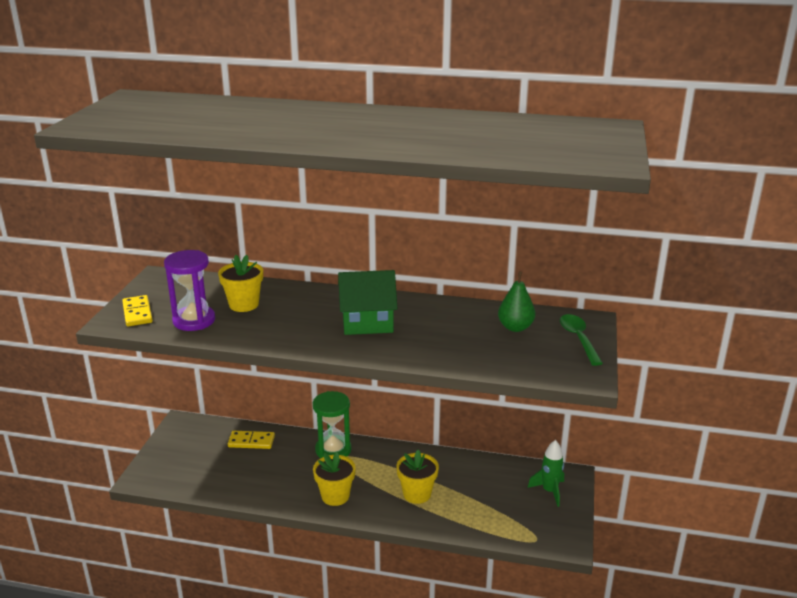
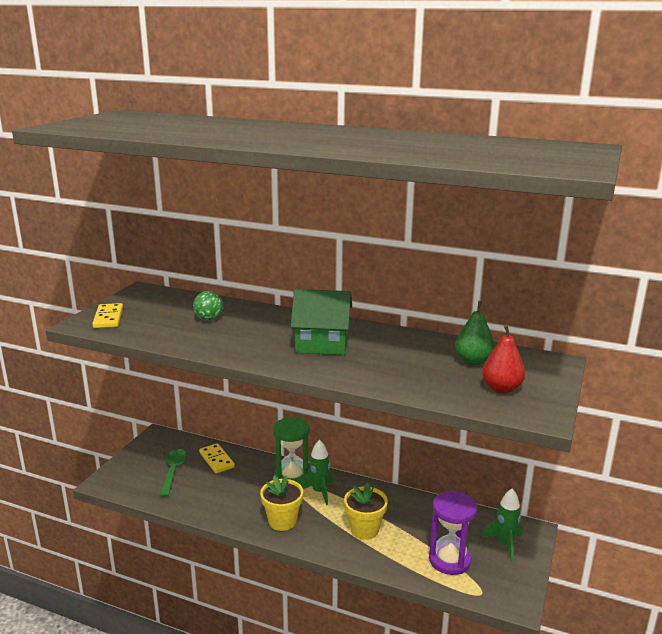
camera: 10 degrees right, 5 degrees down
(194, 320) = (156, 328): purple hourglass -> purple hourglass (449, 560)
(244, 304) = (209, 319): yellow flower pot -> green ball
(251, 442) = (216, 460): yellow domino -> yellow domino turned 45 degrees clockwise
(364, 462) = (319, 492): none -> green rocket
(547, 353) = (501, 388): none -> red pear
(578, 339) = (539, 378): green spoon -> green spoon (173, 471)

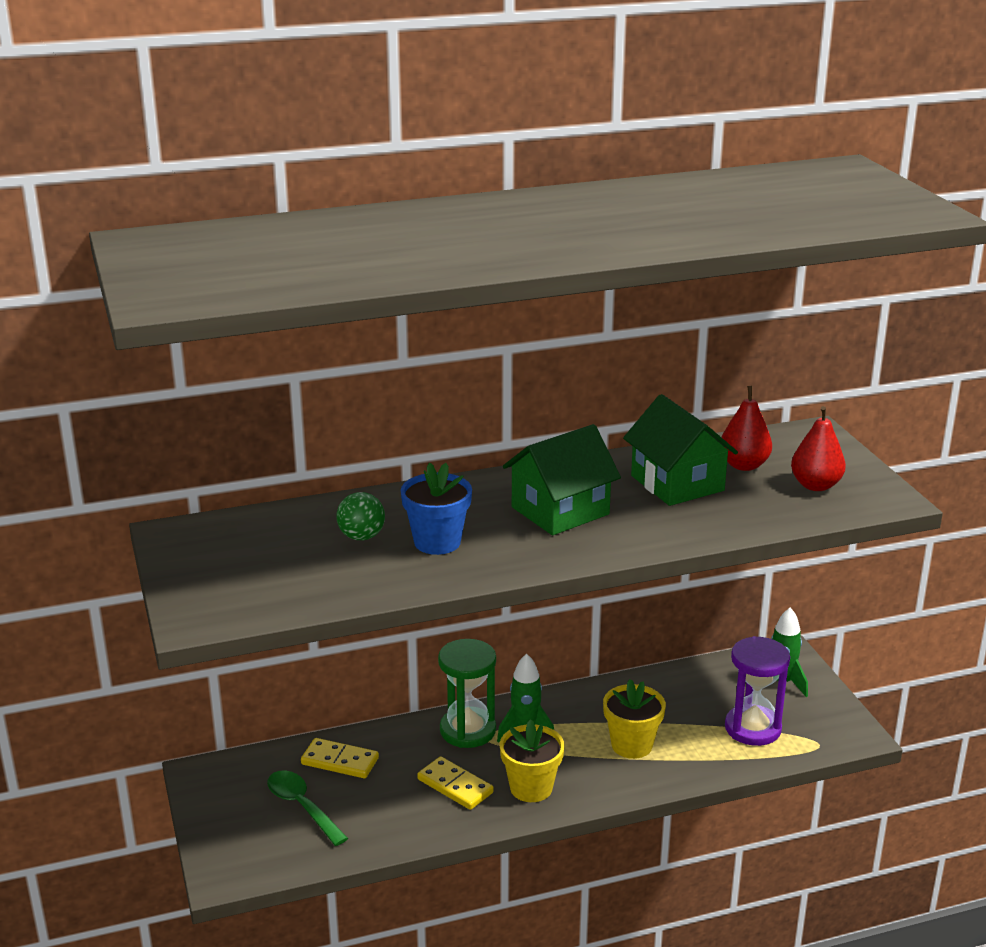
camera: 40 degrees left, 5 degrees up
(108, 318) = (216, 595): yellow domino -> yellow domino (455, 786)
(236, 334) = (437, 542): none -> blue flower pot
(413, 355) = (677, 483): none -> green house
(473, 361) = (744, 465): green pear -> red pear

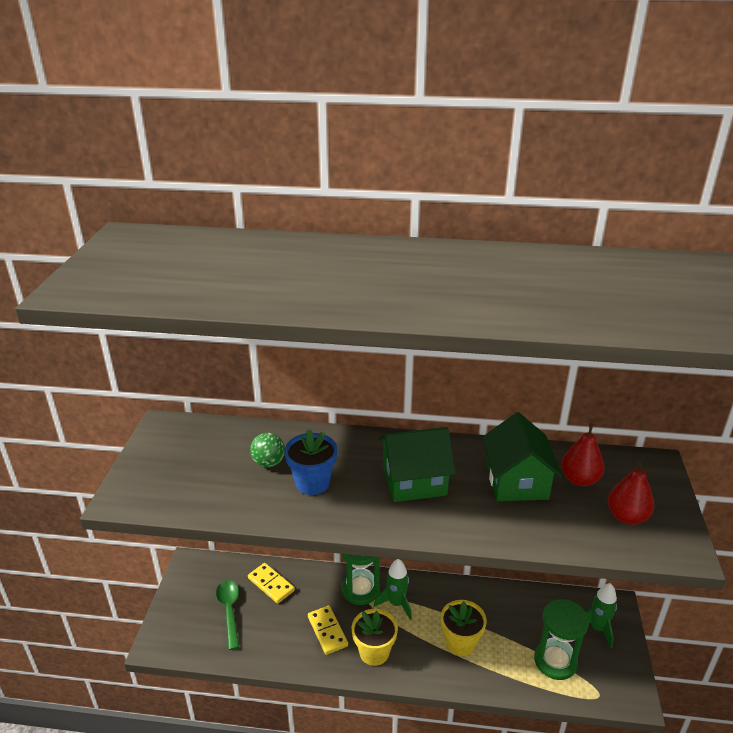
camera: 25 degrees right, 5 degrees up
(752, 728) = (555, 661): purple hourglass -> green hourglass

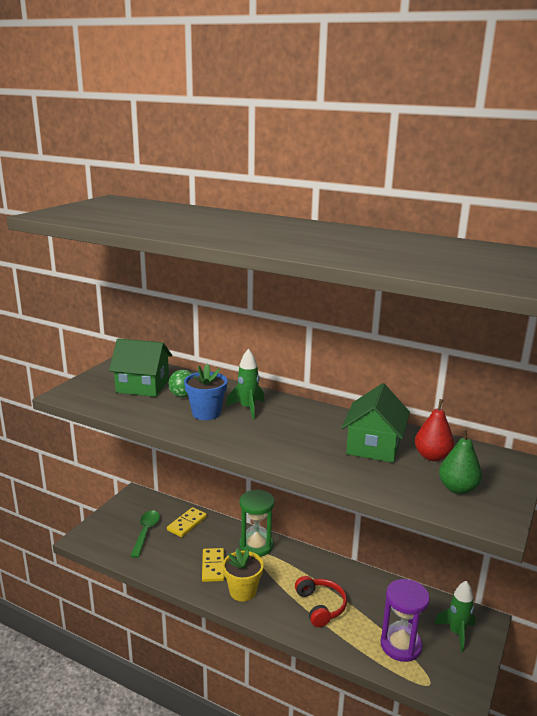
camera: 20 degrees right, 10 degrees down
(271, 584) = (187, 524): yellow domino -> yellow domino turned 60 degrees clockwise
(396, 603) = (280, 563): green rocket -> green rocket (248, 408)
(414, 481) = (287, 428): green house -> green house (143, 386)
(460, 642) = (320, 606): yellow flower pot -> red headphones
(555, 661) = (400, 645): green hourglass -> purple hourglass
(626, 516) = (457, 489): red pear -> green pear

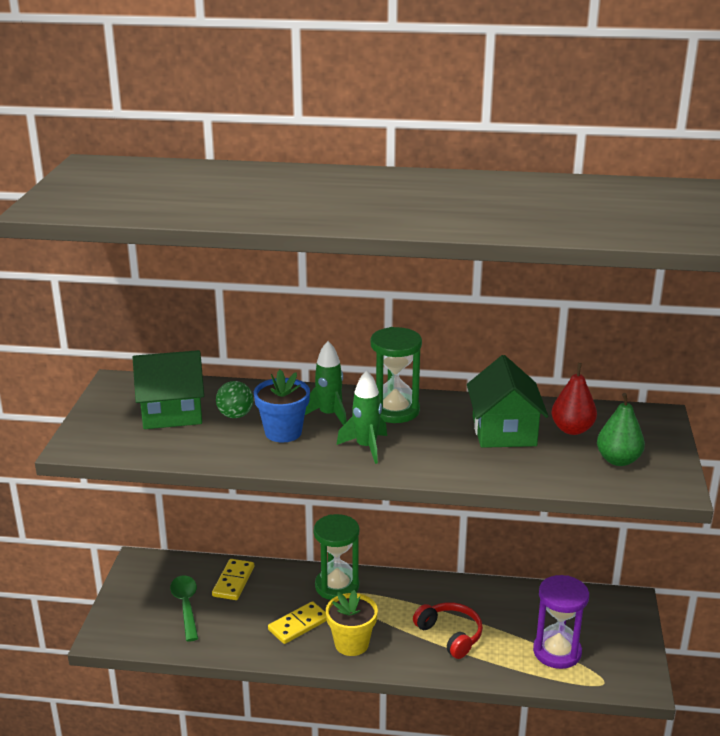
camera: 20 degrees left, 5 degrees up
(213, 566) = (298, 625): yellow domino -> yellow domino turned 75 degrees clockwise
(298, 415) = (394, 410): none -> green hourglass
(456, 633) = (608, 622): green rocket -> green rocket (366, 447)

